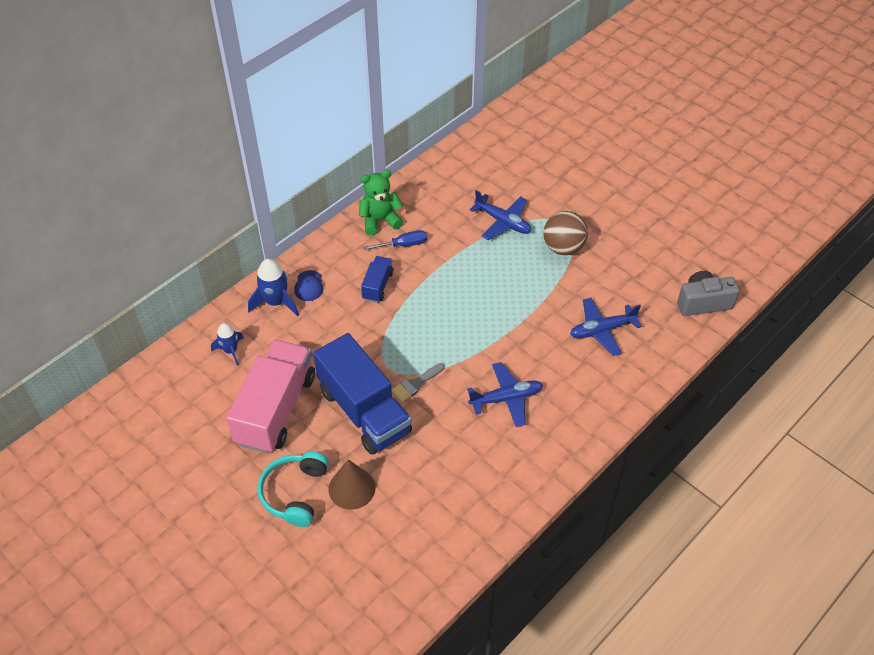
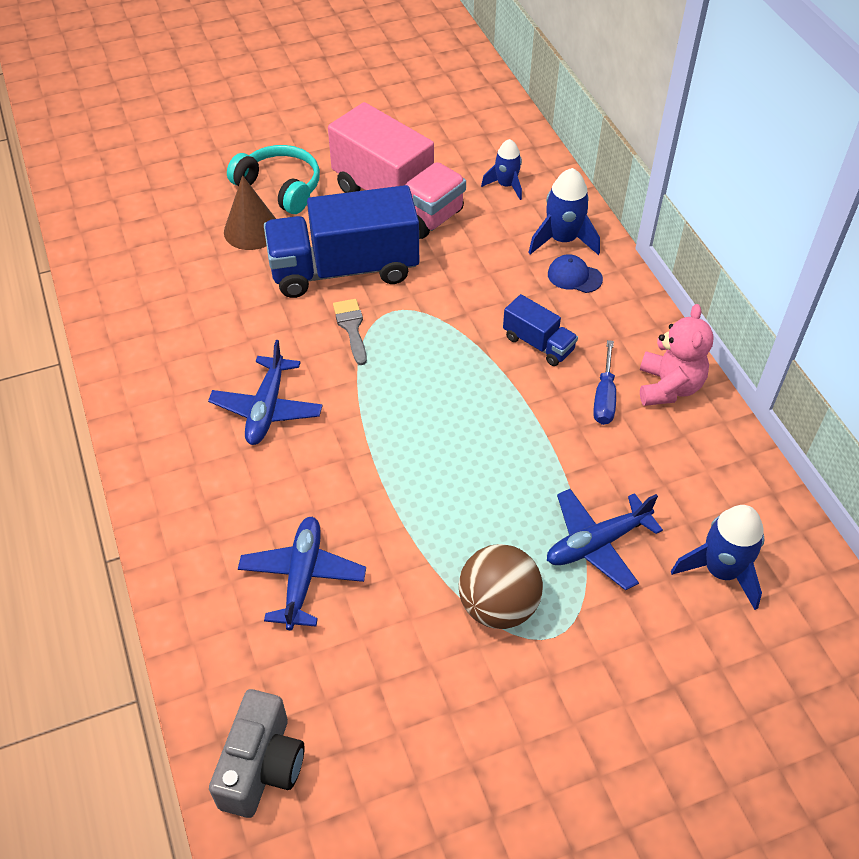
camera: 115 degrees right, 0 degrees up
(380, 220) = (668, 387): green teddy bear -> pink teddy bear
(489, 175) = (721, 571): none -> blue rocket

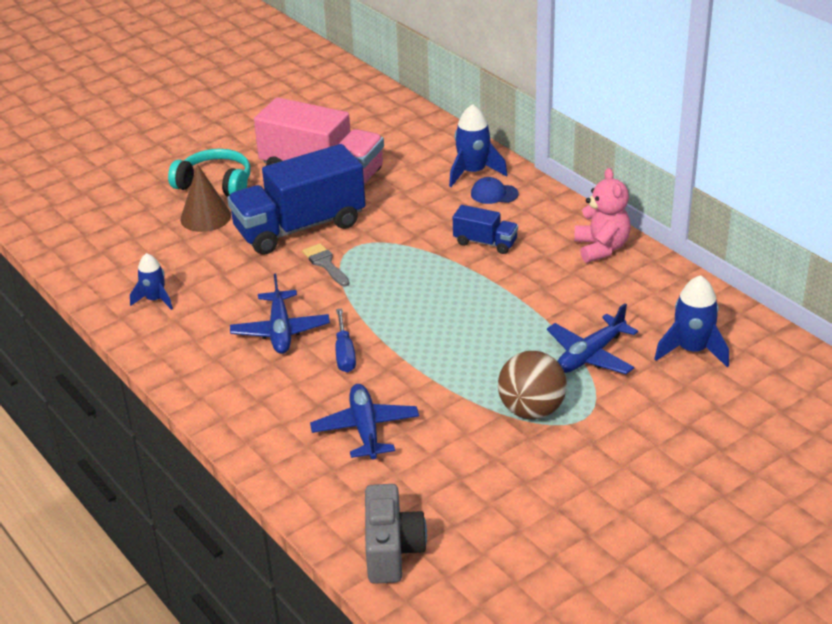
camera: 15 degrees left, 15 degrees down
(506, 185) = (409, 146): blue rocket -> blue rocket (155, 299)
(604, 398) = (554, 265): blue screwdriver -> blue screwdriver (345, 354)

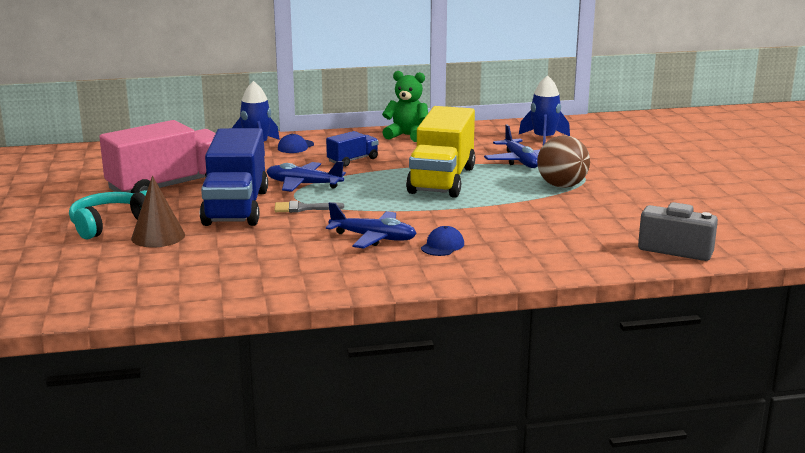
camera: 65 degrees left, 15 degrees down
(155, 299) = (257, 276): blue rocket -> none
(289, 379) = (442, 246): none -> blue cap
(345, 354) = (432, 223): blue screwdriver -> none
(365, 429) = (533, 233): blue plane -> blue plane (304, 184)
(475, 319) = (442, 180): none -> yellow truck
(601, 248) = (407, 136): pink teddy bear -> green teddy bear

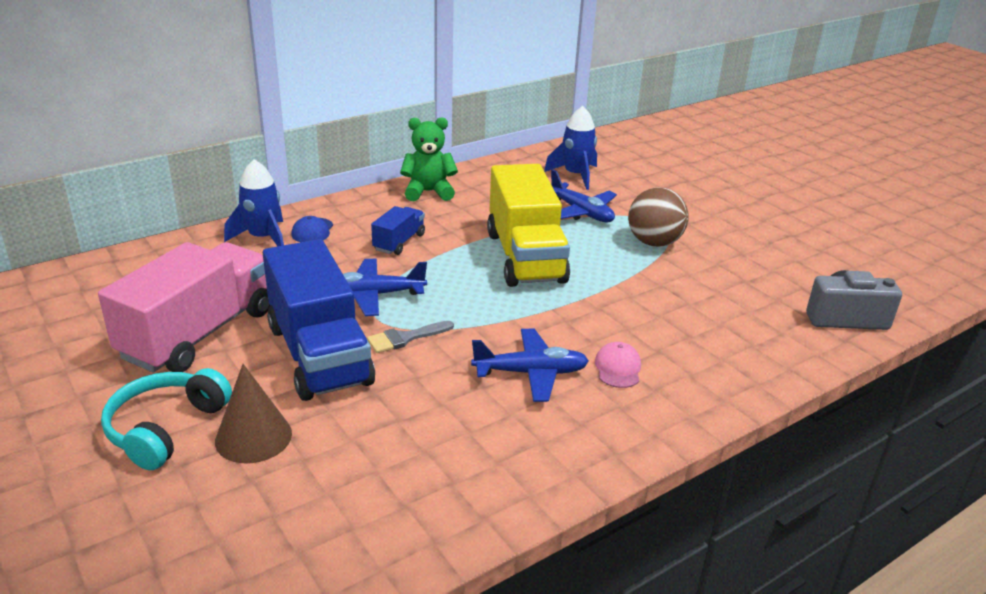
camera: 25 degrees left, 10 degrees up
(442, 246) = (618, 368): blue cap -> pink cap

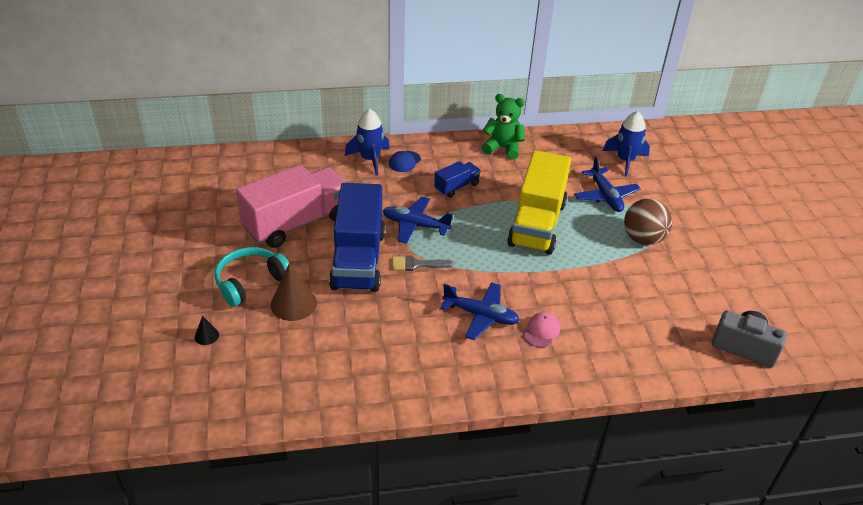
camera: 25 degrees right, 10 degrees up
(128, 527) = (206, 336): none -> black cone

